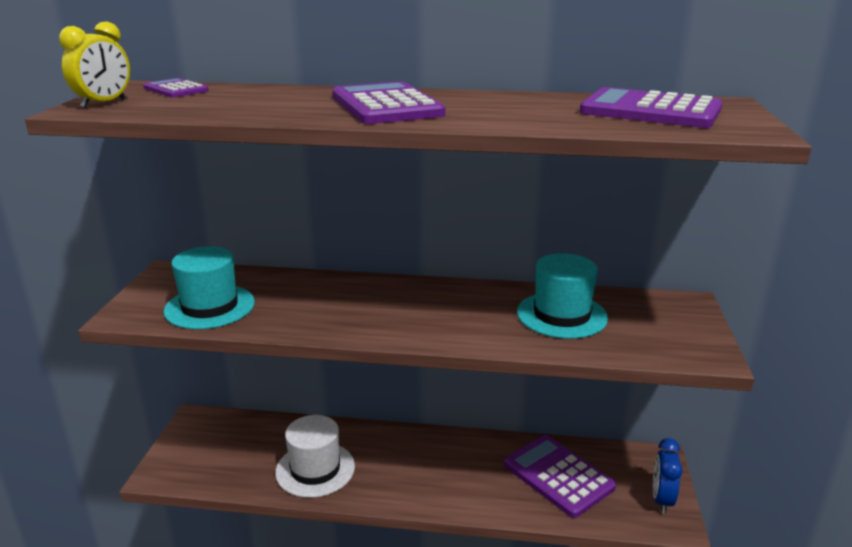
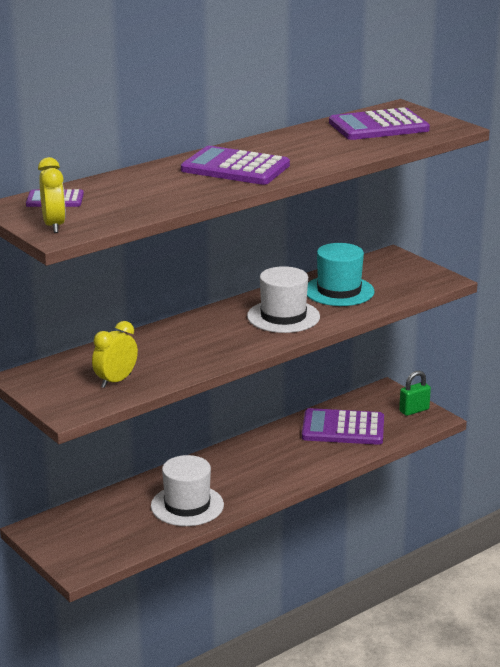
camera: 45 degrees left, 0 degrees up
(210, 307) = (116, 381): turquoise hat -> yellow clock
(458, 316) = (283, 316): none -> white hat
(661, 500) = (414, 410): blue clock -> green padlock

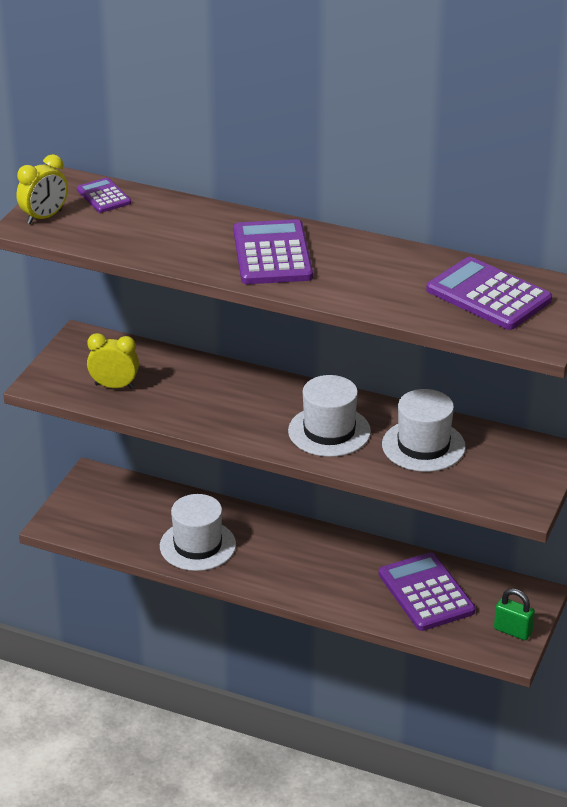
camera: 60 degrees right, 10 degrees up
(339, 291) = (423, 446): turquoise hat -> white hat

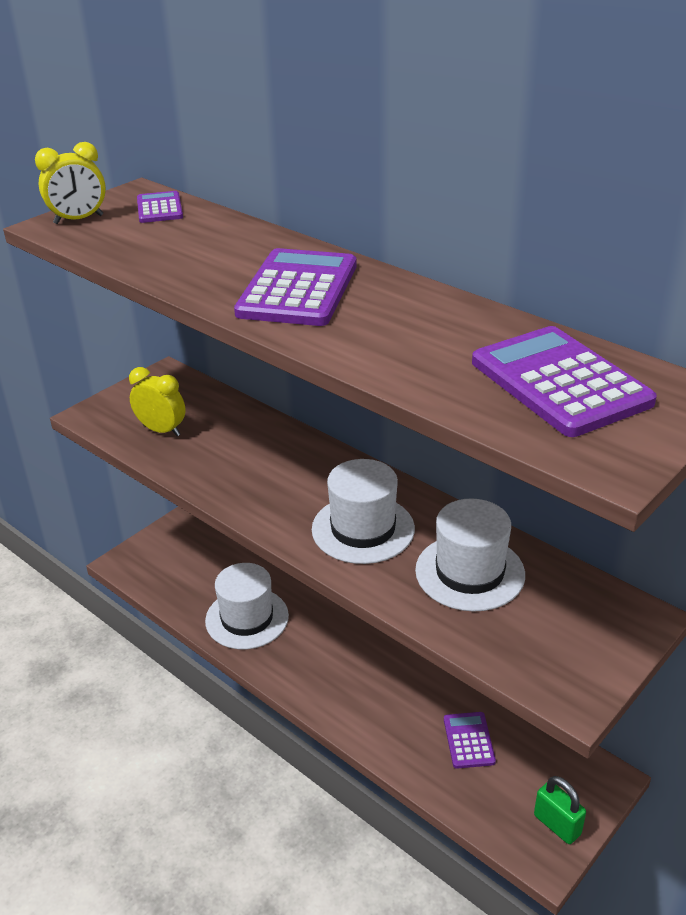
camera: 20 degrees right, 0 degrees up
(426, 593) = (468, 740): purple calculator -> purple calculator, size x0.54

